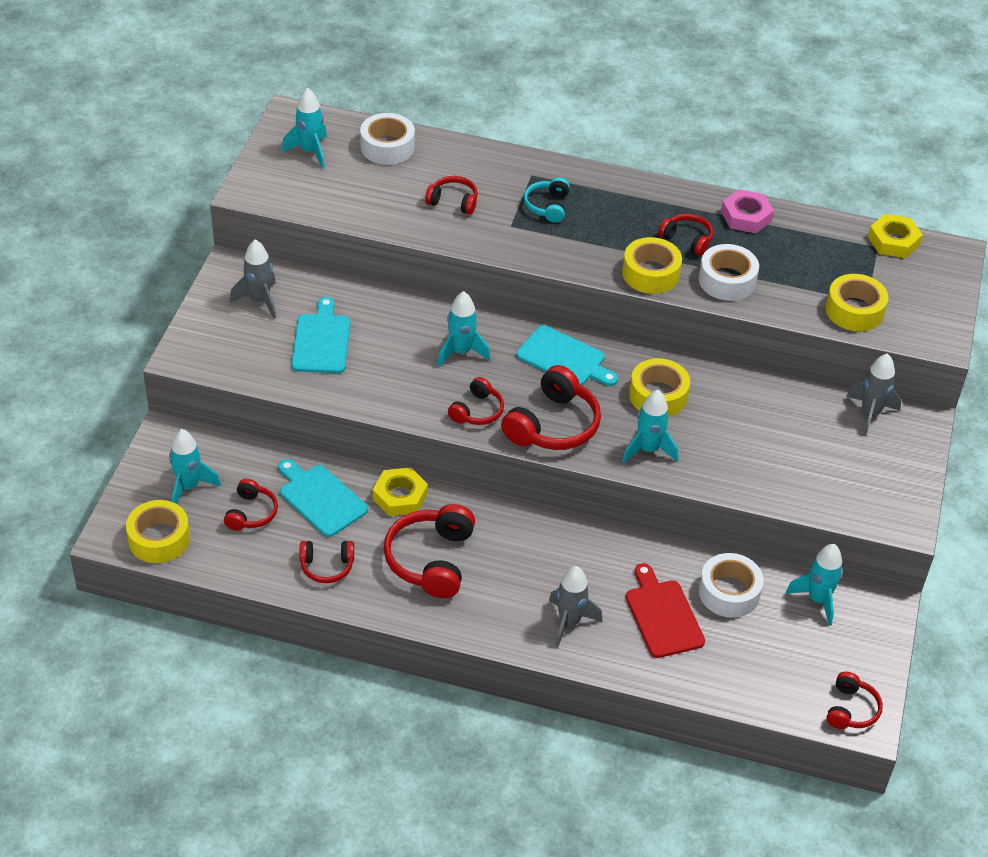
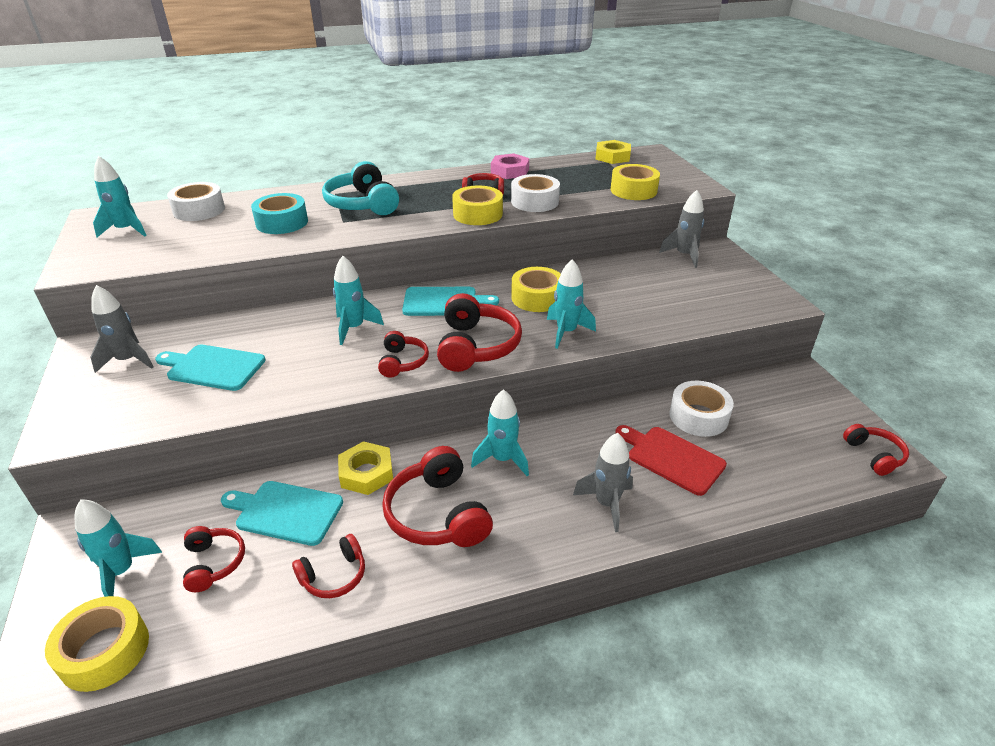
camera: 30 degrees left, 10 degrees down
(321, 341) = (213, 367): turquoise cutting board -> turquoise cutting board turned 45 degrees counterclockwise
(453, 201) = (282, 222): red headphones -> turquoise tape
(547, 206) = (363, 204): turquoise headphones -> turquoise headphones, size x1.75
(818, 599) = (759, 391): turquoise rocket -> turquoise rocket (502, 459)

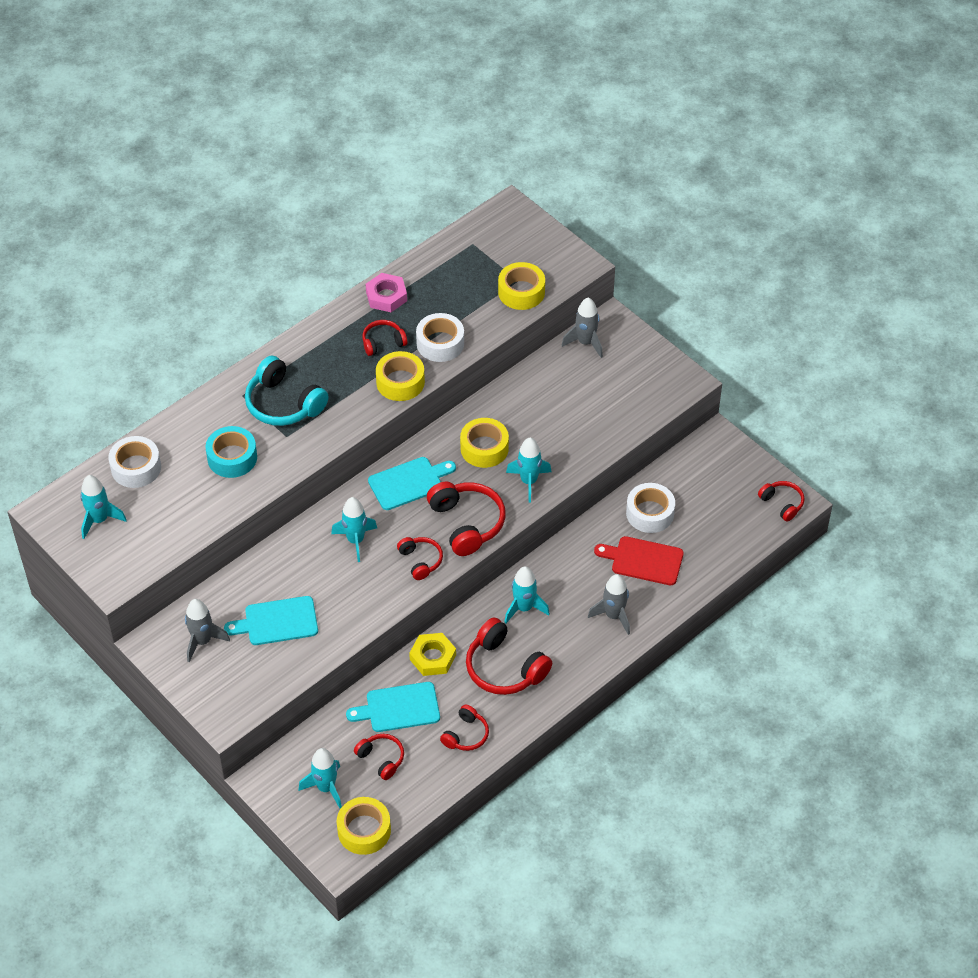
camera: 25 degrees left, 15 degrees up
(612, 157) = (474, 232): yellow nut -> none

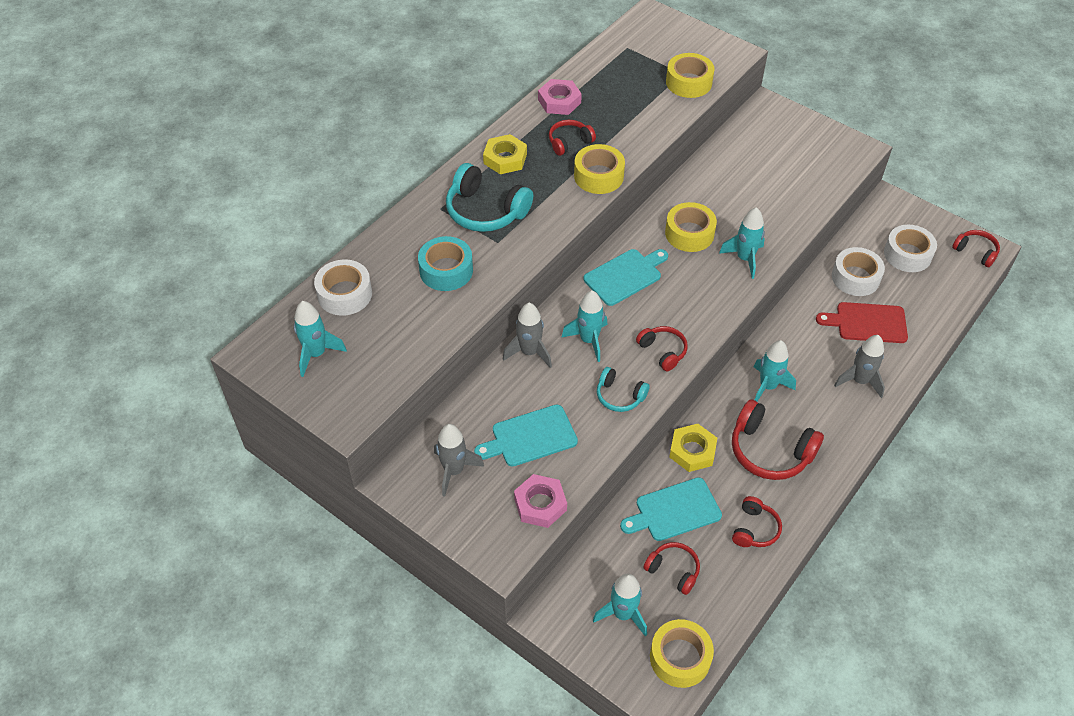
camera: 10 degrees left, 0 degrees up
(270, 681) = (540, 504): none -> pink nut
(316, 351) = (505, 158): none -> yellow nut
(368, 596) = (619, 396): none -> turquoise headphones
(440, 343) = (626, 136): white tape -> white tape (907, 254)
(467, 523) = (697, 307): red headphones -> none
(585, 343) = (751, 127): grey rocket -> grey rocket (529, 352)

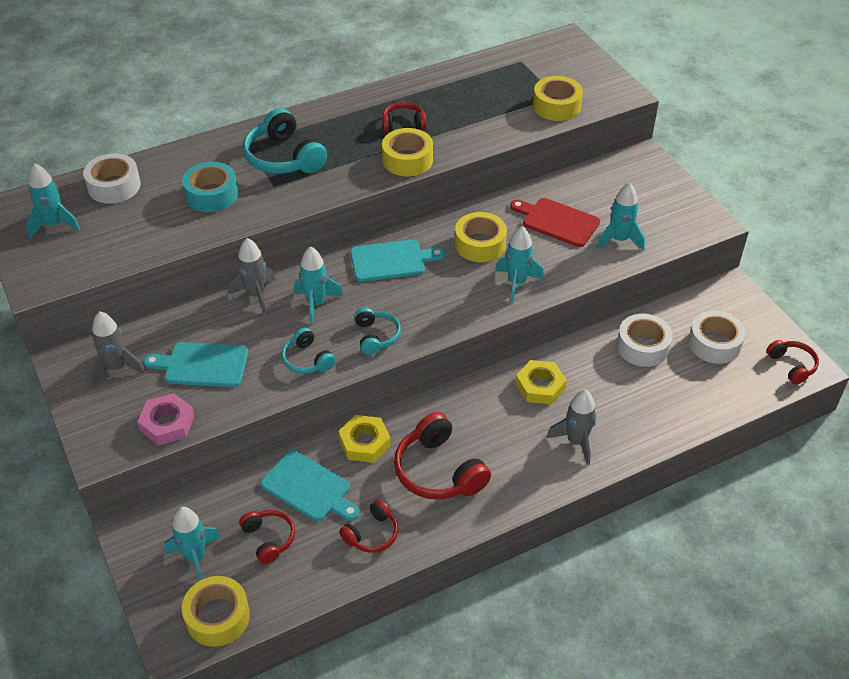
camera: 25 degrees right, 5 degrees down
(505, 158) = (335, 121): yellow nut -> yellow nut (540, 386)
(559, 101) = (421, 88): pink nut -> none
(663, 351) = (376, 336): red headphones -> turquoise headphones
(674, 511) = (309, 488): turquoise cutting board -> turquoise cutting board turned 150 degrees counterclockwise
(767, 386) = (479, 413): turquoise rocket -> turquoise rocket (619, 240)
(867, 323) = (624, 392): red cutting board -> red cutting board (557, 221)

